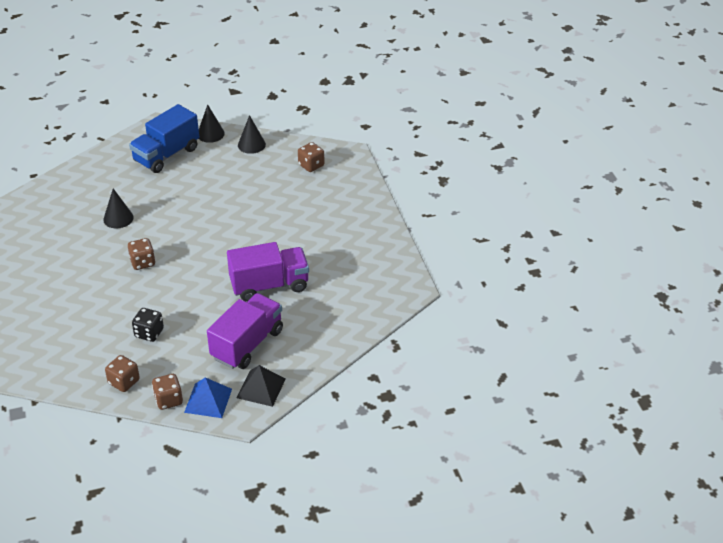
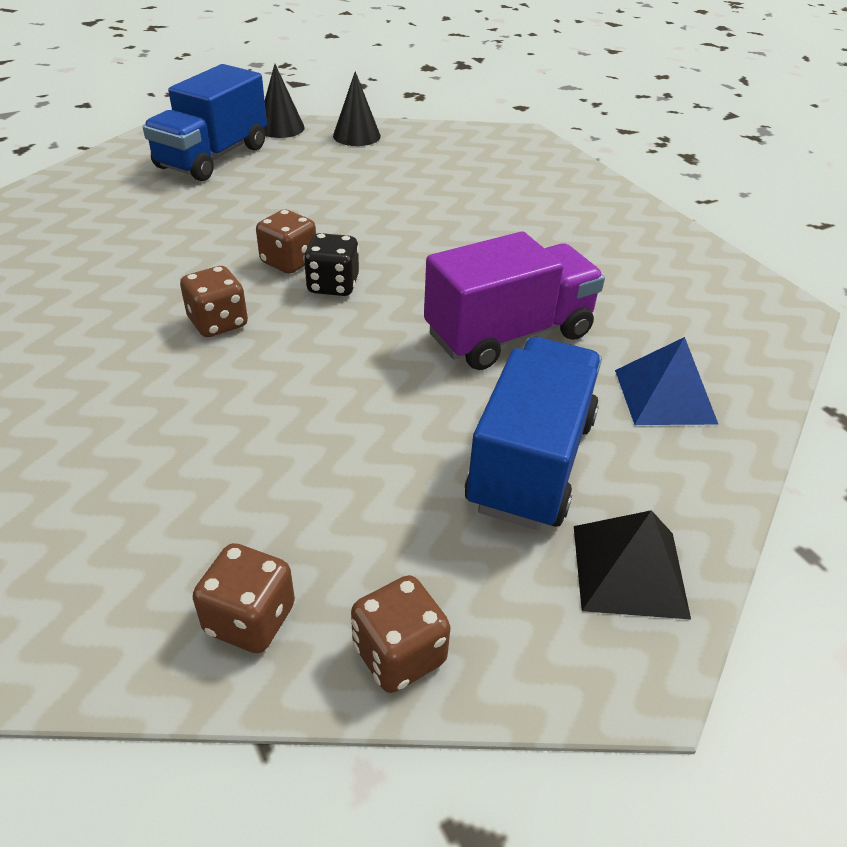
camera: 15 degrees left, 0 degrees up
(118, 218) = (144, 253): black cone -> none
(149, 333) = (280, 471): black dice -> black dice (333, 285)
(208, 400) = (510, 633): blue pyramid -> blue pyramid (664, 396)
(247, 344) = (531, 462): purple truck -> blue truck
(311, 165) = (471, 153): brown dice -> brown dice (289, 262)

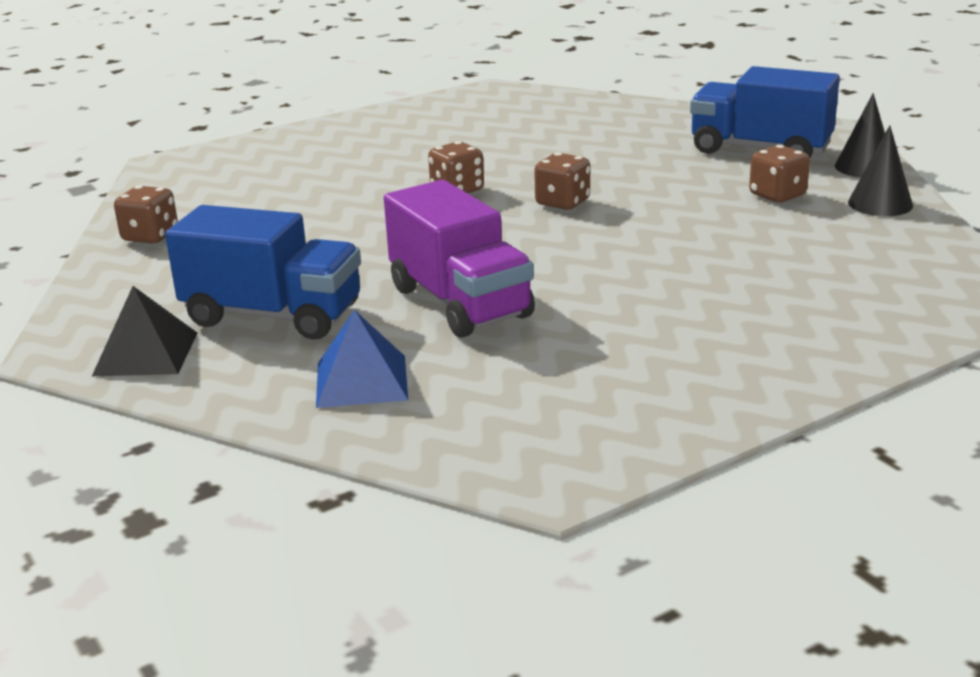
camera: 90 degrees right, 15 degrees down
(333, 285) = (527, 223): black dice -> none
(399, 654) = (107, 278): brown dice -> brown dice (777, 195)

